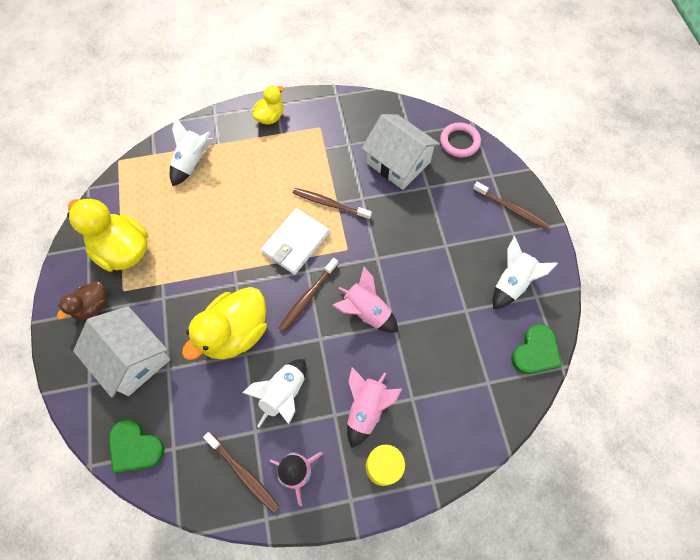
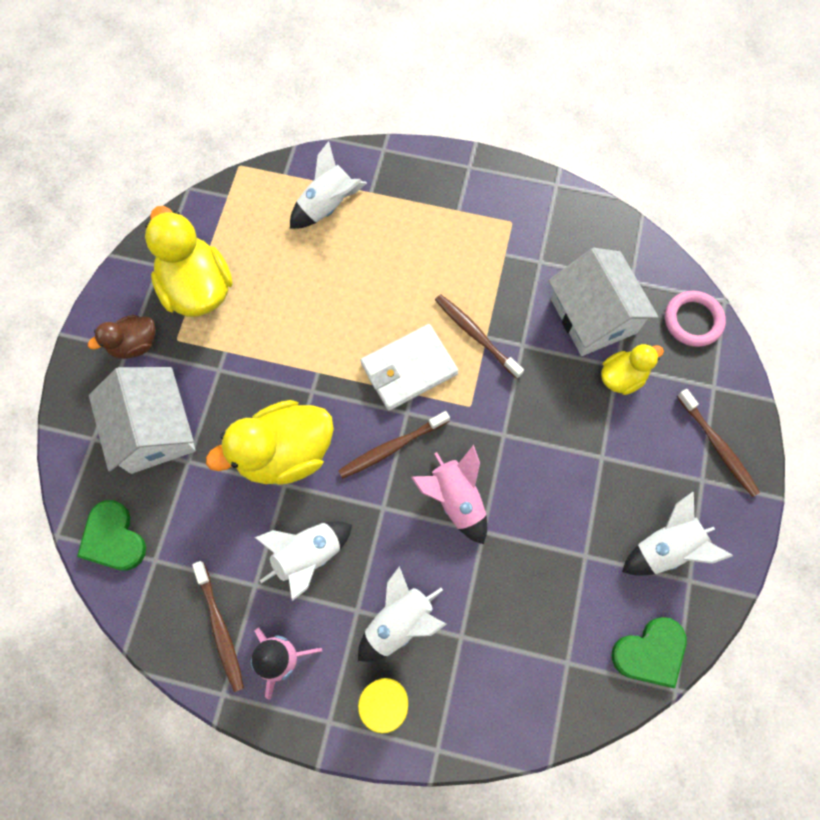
camera: 25 degrees right, 5 degrees up
(270, 117) = (453, 182): yellow duck -> yellow duck (622, 377)
(366, 409) = (399, 622): pink rocket -> white rocket

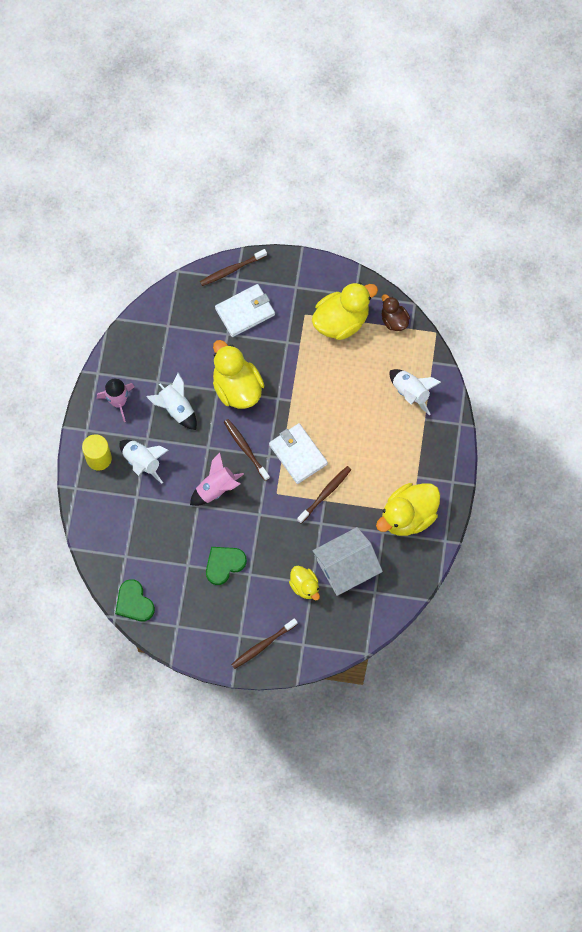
camera: 85 degrees right, 0 degrees up
(113, 538) = (178, 301): green heart -> green heart (224, 564)
(134, 344) = (299, 291): brown duck -> brown duck (394, 320)
(154, 430) = (245, 312): white house -> white wallet
(220, 629) = (132, 367): brown toothbrush -> brown toothbrush (231, 270)
(517, 227) = (408, 516): none -> yellow duck
(665, 547) = (196, 612): white rocket -> none
(693, 320) = (349, 632): pink ring -> none

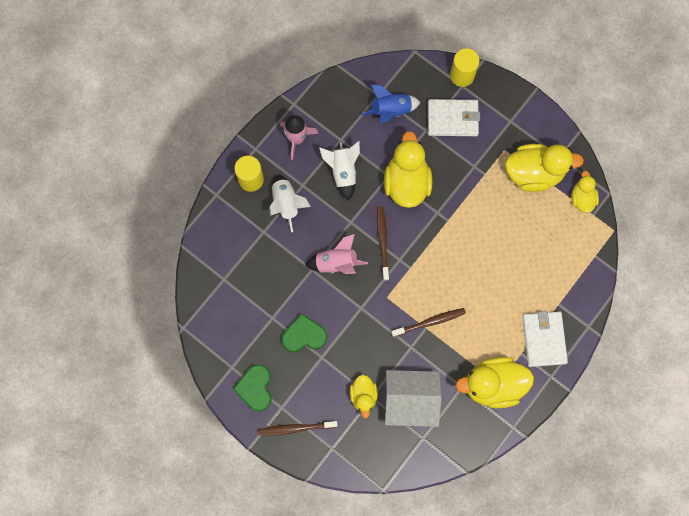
camera: 30 degrees right, 5 degrees up
(134, 602) = (207, 324): green heart -> green heart (255, 388)
(187, 333) = (391, 111): none -> blue rocket
(231, 270) = (462, 75): brown toothbrush -> yellow cylinder
(298, 454) = (426, 272): white wallet -> white wallet (544, 339)
(394, 320) = (582, 198): brown duck -> yellow duck
(410, 392) = (559, 273): white rocket -> none

